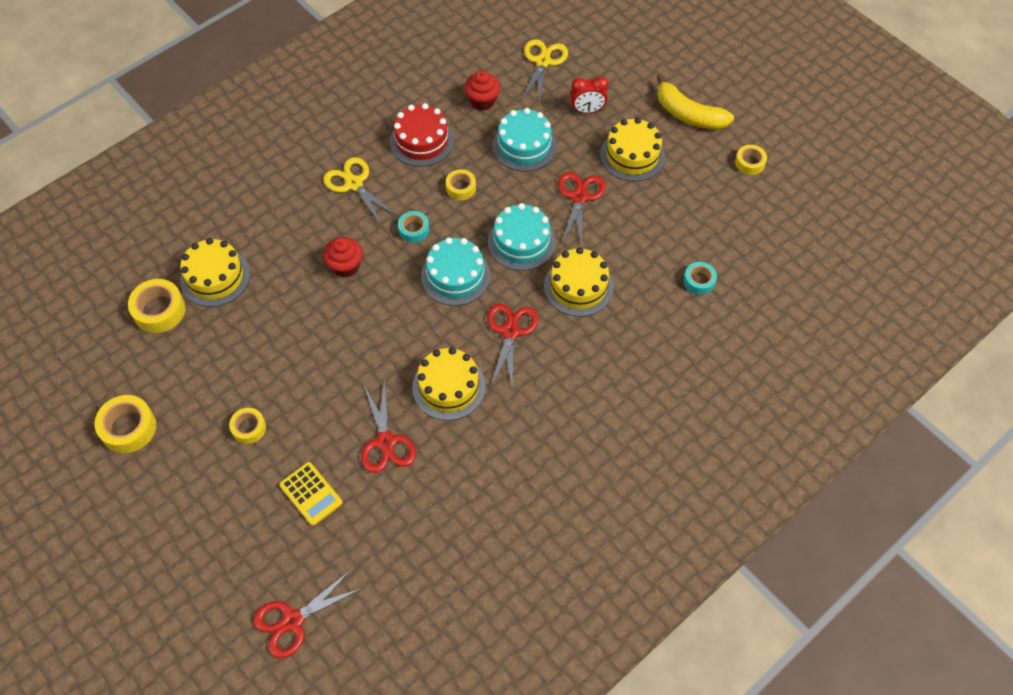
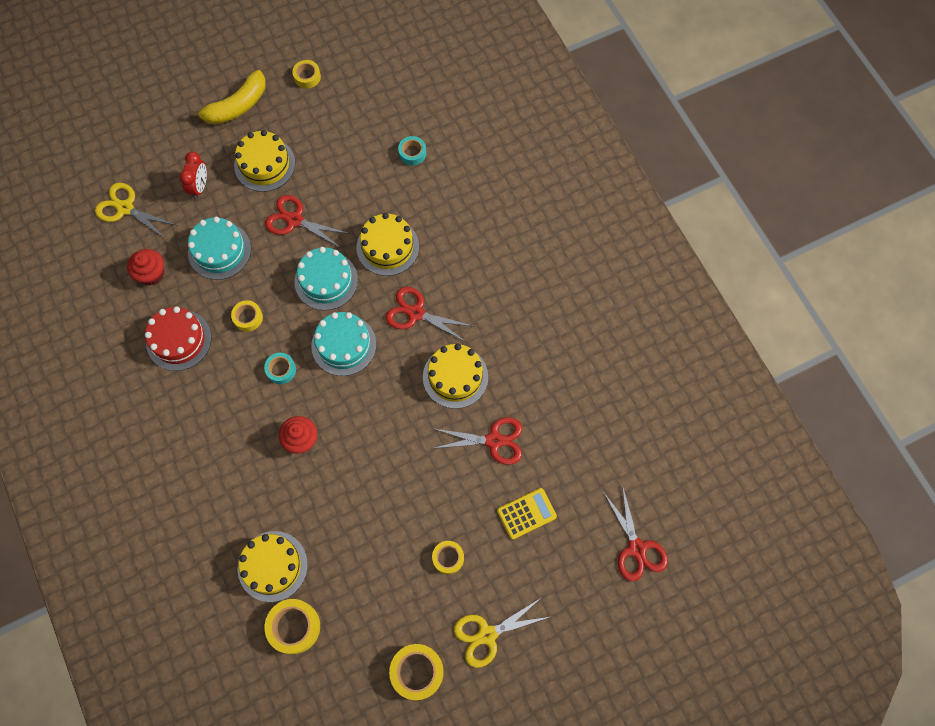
camera: 75 degrees left, 10 degrees up
(353, 183) = (207, 414): yellow scissors -> yellow scissors (487, 635)

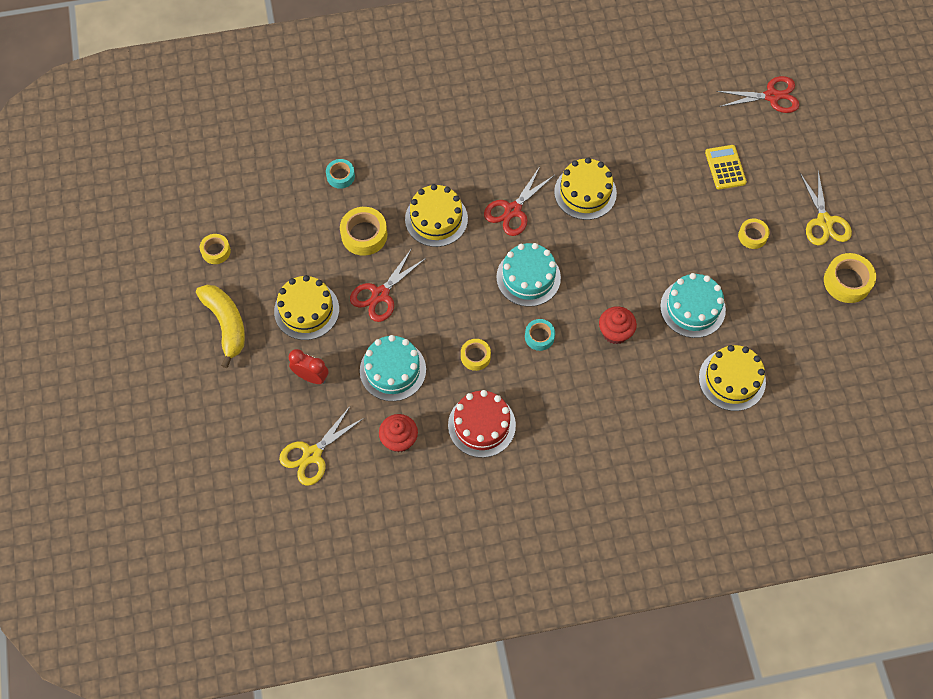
camera: 75 degrees left, 5 degrees down
(294, 627) = (791, 372): yellow tape -> yellow tape (364, 235)
(326, 280) = (456, 279): turquoise cake -> turquoise cake (692, 308)
(494, 440) = (653, 176): red scissors -> none

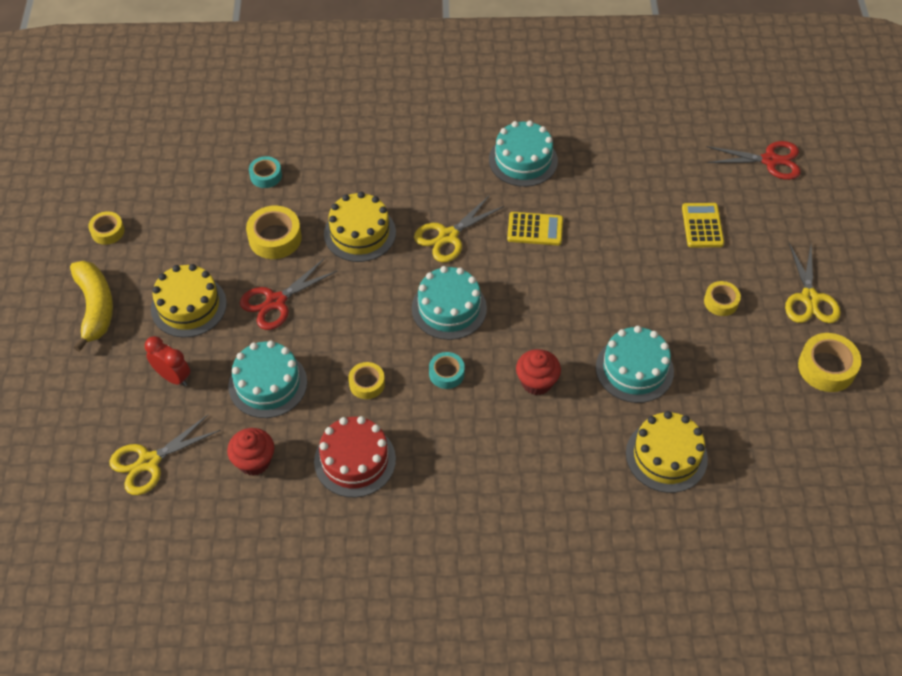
camera: 10 degrees right, 10 degrees down
(513, 210) = (448, 236): red scissors -> yellow scissors
(561, 127) = (523, 160): none -> turquoise cake
(585, 192) = (535, 229): yellow cake -> yellow calculator

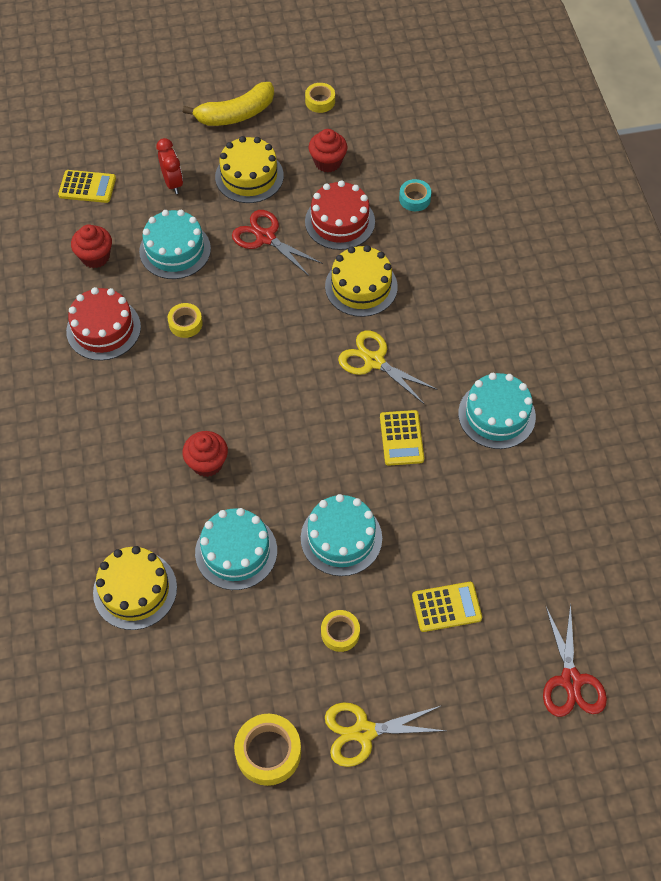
camera: 80 degrees right, 5 degrees up
(149, 462) = (87, 187): yellow scissors -> yellow calculator
(173, 377) = (173, 183): red clock -> red clock turned 45 degrees counterclockwise
(194, 237) = (328, 162): none -> red cupcake
(275, 238) = (340, 221): yellow tape -> red cake
(446, 373) = (206, 385): turquoise tape -> none
(449, 308) = (283, 375): turquoise cake -> turquoise cake (341, 538)

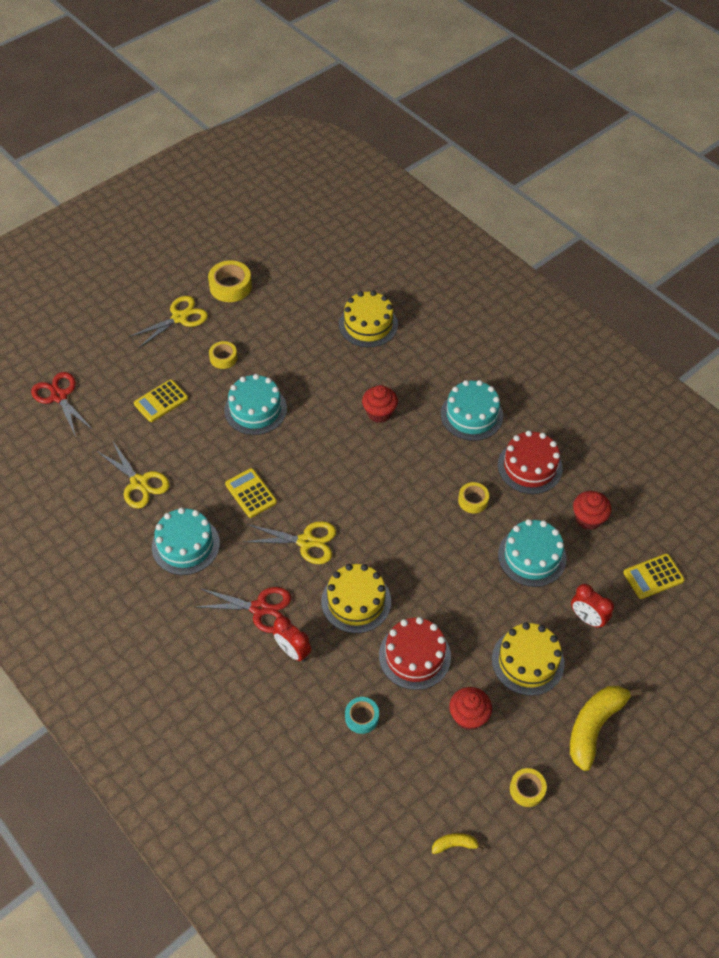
camera: 150 degrees right, 5 degrees down
(236, 551) = (320, 371): turquoise cake -> turquoise cake (471, 415)
(265, 237) = (467, 606): red scissors -> red scissors (260, 608)
(398, 95) = (454, 844): none -> yellow banana
(443, 272) = (293, 651): none -> red clock
(516, 509) = (139, 483): none -> yellow scissors

